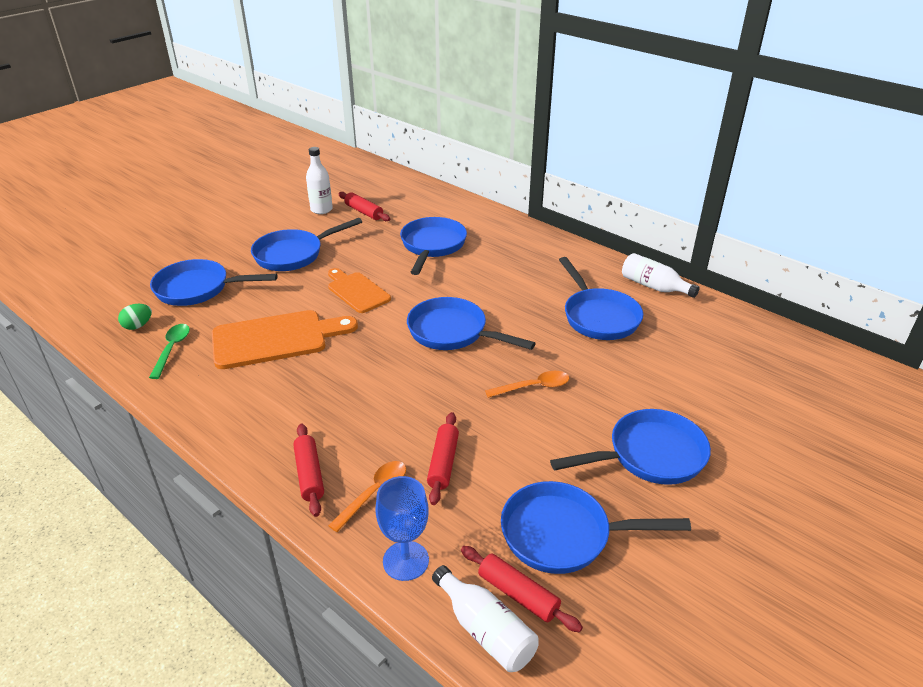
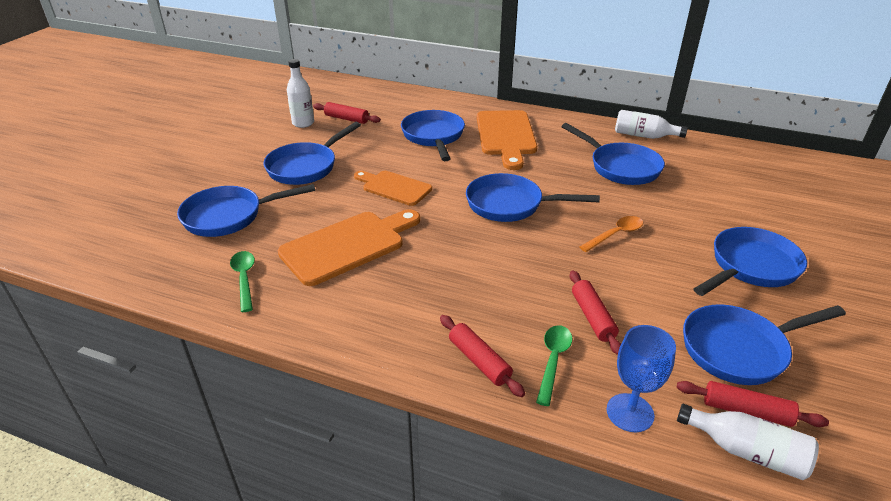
camera: 20 degrees left, 0 degrees up
(138, 326) = (188, 265): green egg -> none
(374, 493) = (553, 361): orange spoon -> green spoon
(505, 259) = (506, 136): none -> orange cutting board

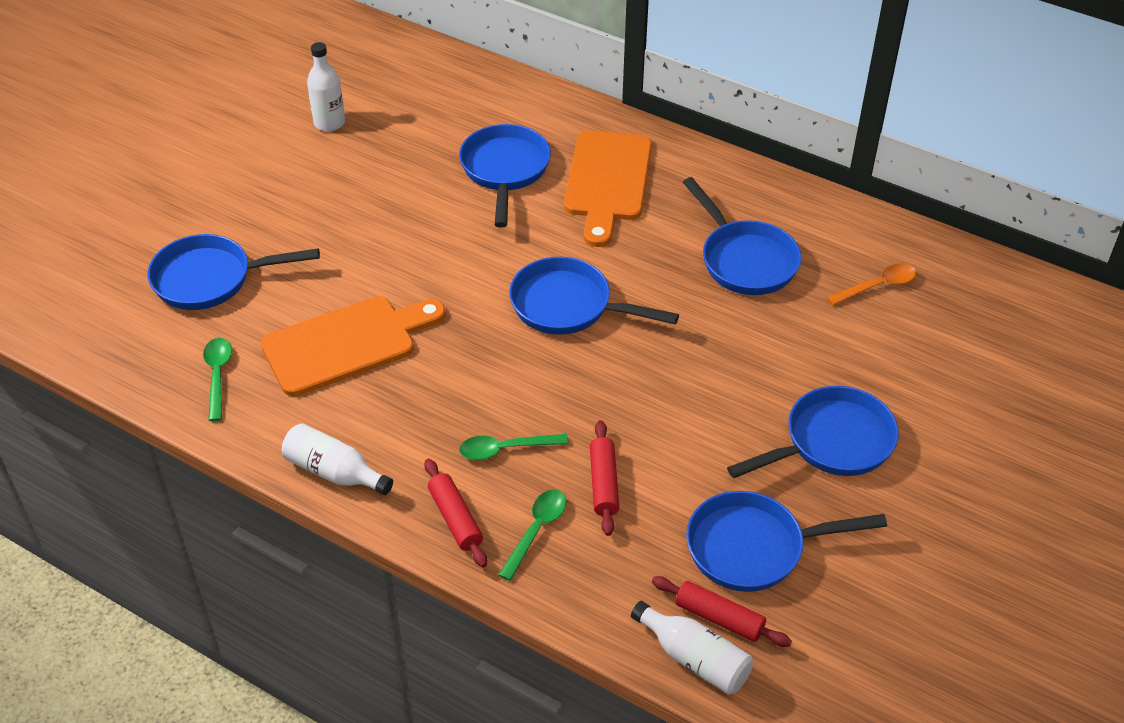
camera: 10 degrees right, 10 degrees up
(306, 167) = (319, 207): blue pan -> none
(346, 119) = (392, 121): red rolling pin -> none
(394, 187) = (426, 257): orange cutting board -> none
(501, 302) = (505, 449): none -> green spoon
(615, 234) = (685, 371): orange spoon -> orange spoon (878, 286)
(630, 412) = (593, 600): blue goblet -> none
(644, 136) = (807, 205): white bottle -> white bottle (334, 472)

